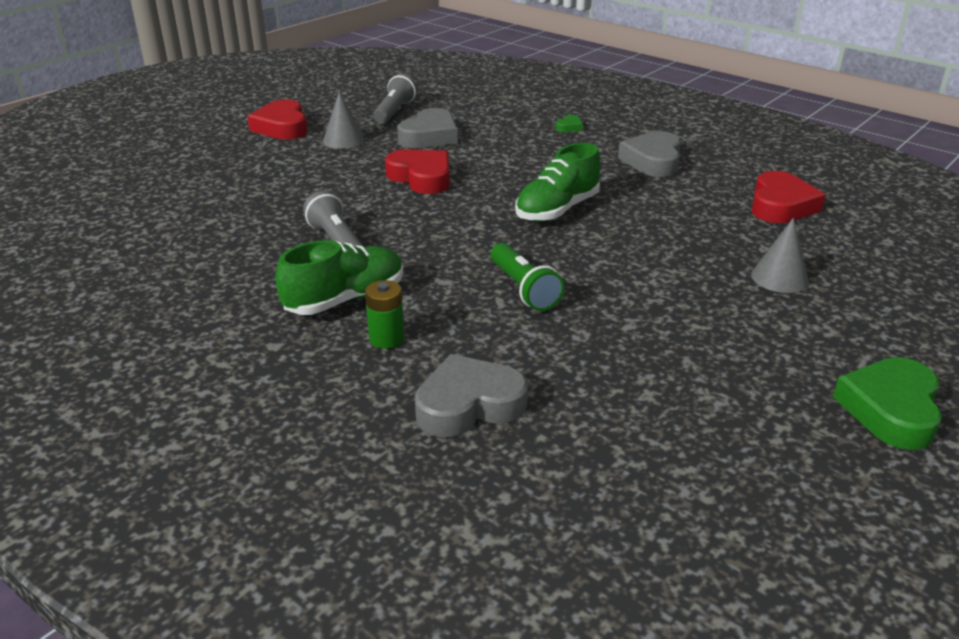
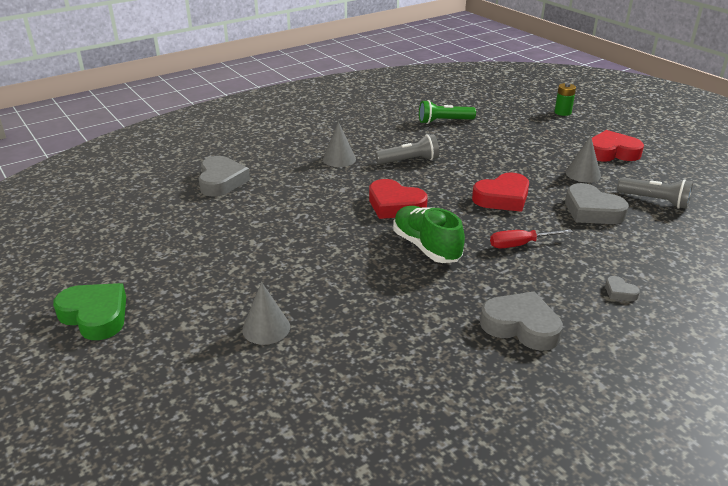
camera: 105 degrees right, 0 degrees up
(345, 299) = (339, 159): green shoe -> grey cone
(386, 338) = (293, 167): green battery -> green battery (562, 112)
(519, 165) = (520, 244): none -> red screwdriver
(524, 289) = (317, 213): green flashlight -> green flashlight (444, 121)
(569, 127) = (619, 292): green heart -> grey heart
(780, 205) = (391, 382): red heart -> red heart (395, 205)

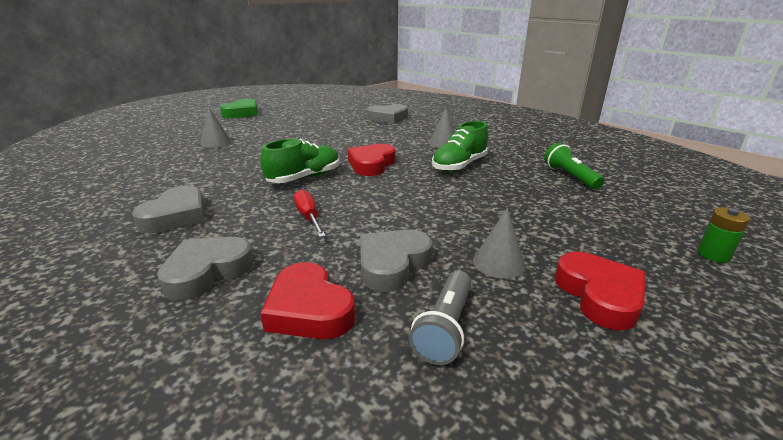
camera: 80 degrees right, 5 degrees down
(409, 161) = (459, 166): grey flashlight -> green shoe
(502, 198) = (403, 208): red heart -> red heart (309, 309)
(619, 292) = (207, 272): grey heart -> grey heart, size x2.17

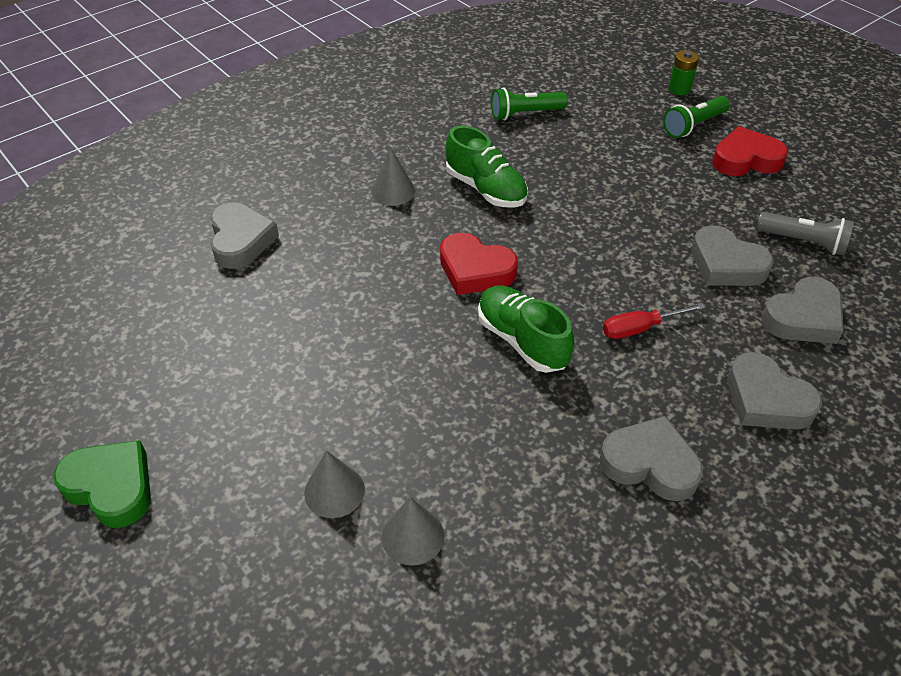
camera: 85 degrees left, 20 degrees up
(309, 309) = (803, 318): red heart -> grey heart
(498, 263) = (711, 200): grey cone -> grey cone (413, 536)
(639, 260) = (694, 126): none -> green flashlight

